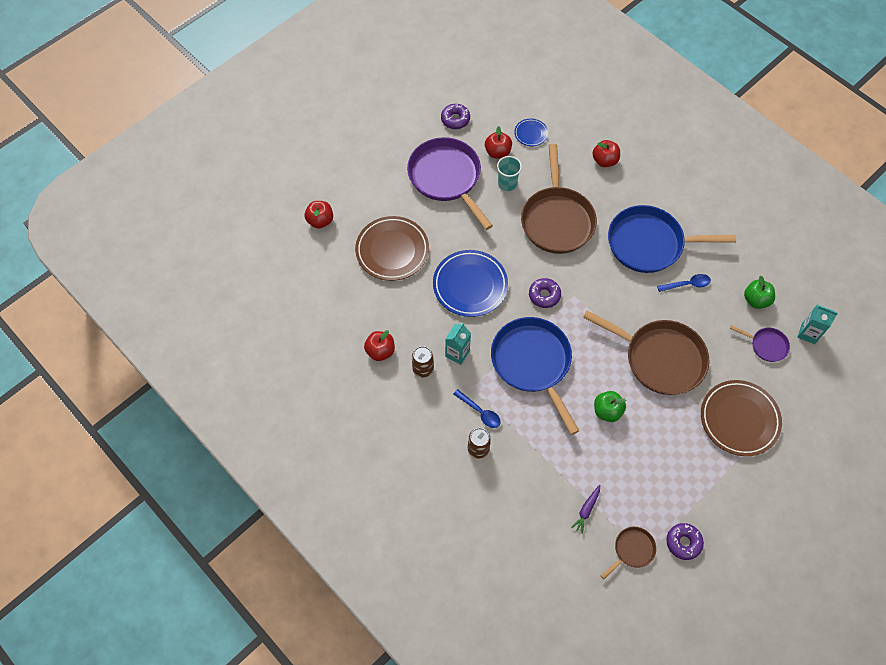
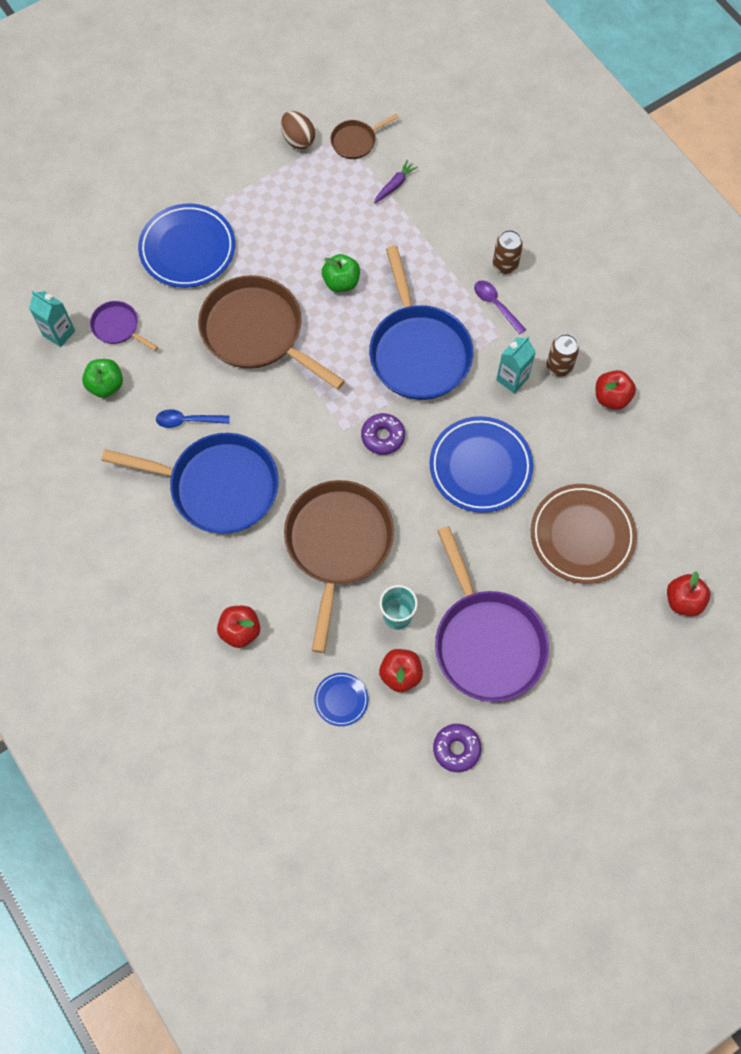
camera: 170 degrees left, 5 degrees up
(480, 412) = (496, 305): blue spoon -> purple spoon
(683, 542) = (298, 140): purple donut -> brown egg
(739, 419) = (187, 249): brown plate -> blue plate

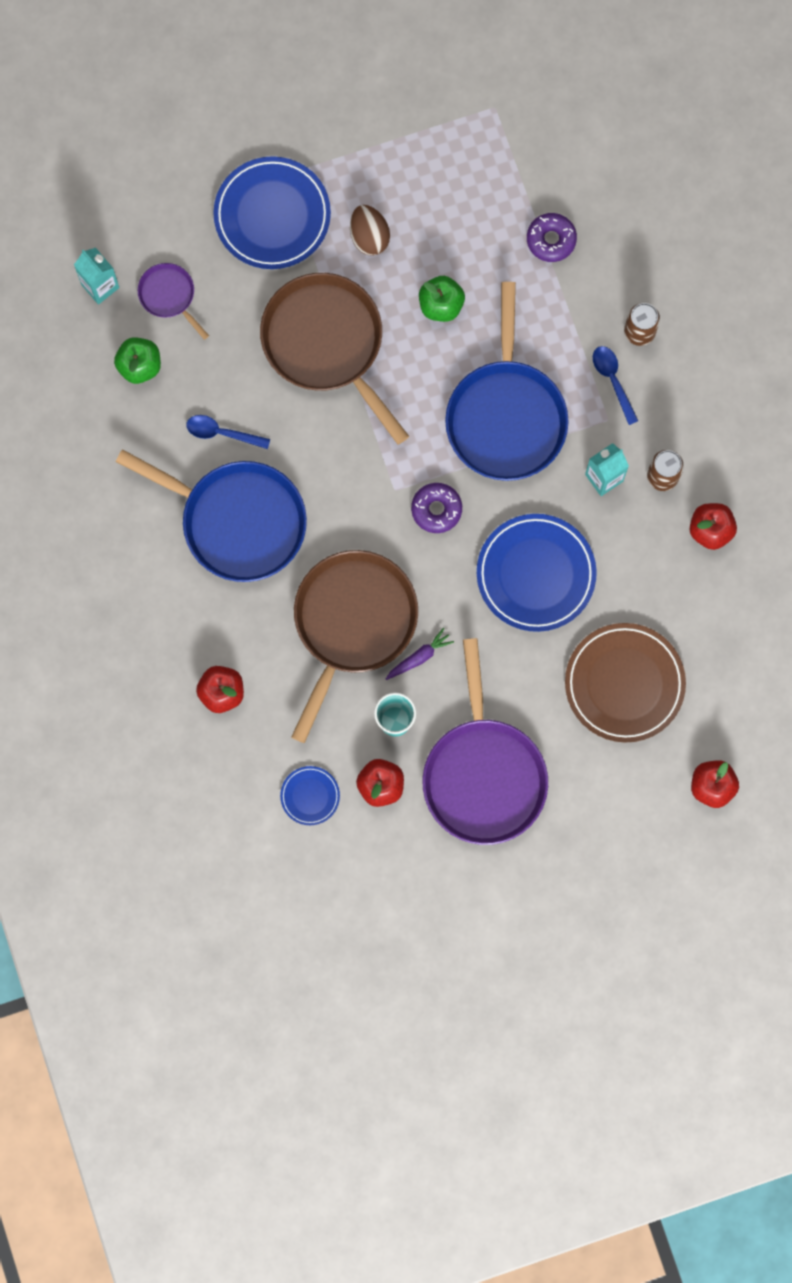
camera: 15 degrees right, 10 degrees up
(298, 140) = (439, 101): brown egg -> brown egg (369, 236)
(356, 141) = (508, 121): brown pan -> none
(395, 185) = (539, 193): purple carrot -> purple carrot (419, 657)
(456, 749) = (417, 880): purple donut -> purple donut (551, 240)
(496, 305) = (613, 381): purple spoon -> blue spoon

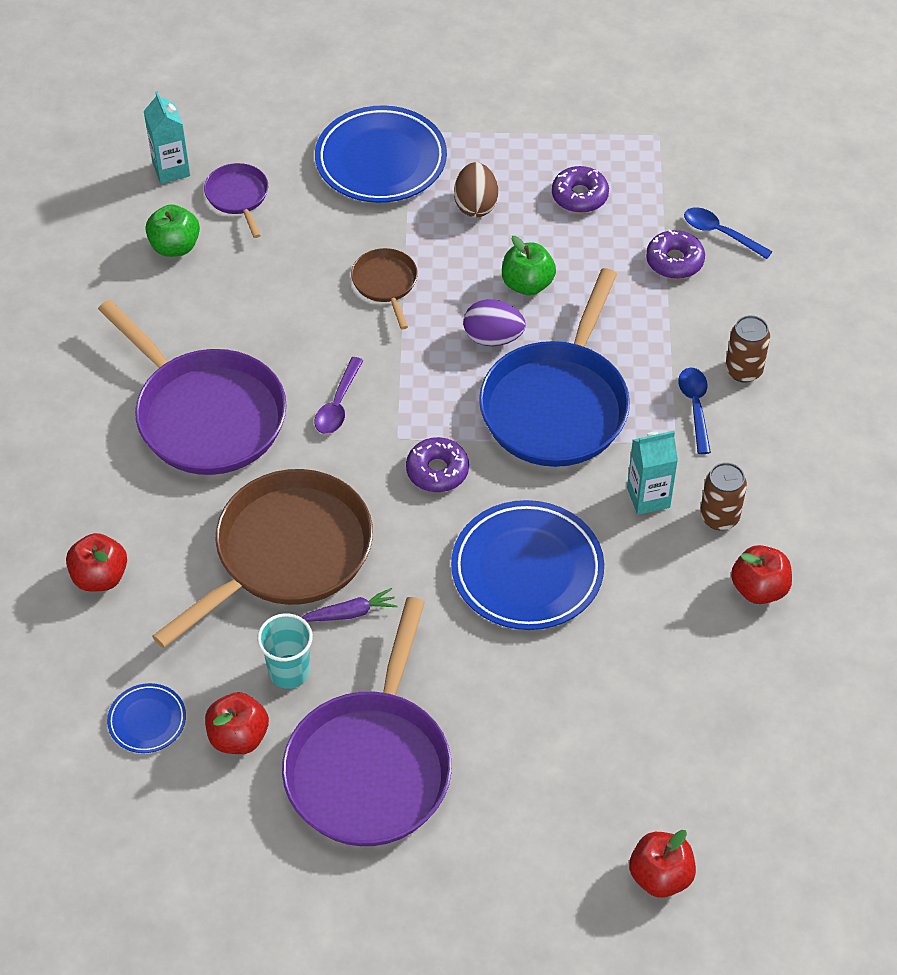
camera: 20 degrees right, 25 degrees down
(222, 433) = (231, 330): blue spoon -> blue spoon (720, 233)
(237, 521) = (205, 415): blue pan -> purple pan
(327, 344) = (386, 283): brown pan -> brown pan, size x0.47
(336, 475) = (338, 404): none -> purple spoon
(433, 368) = (493, 338): none -> purple egg
(451, 197) = (579, 196): none -> purple donut
(624, 684) = (590, 721): brown plate -> none

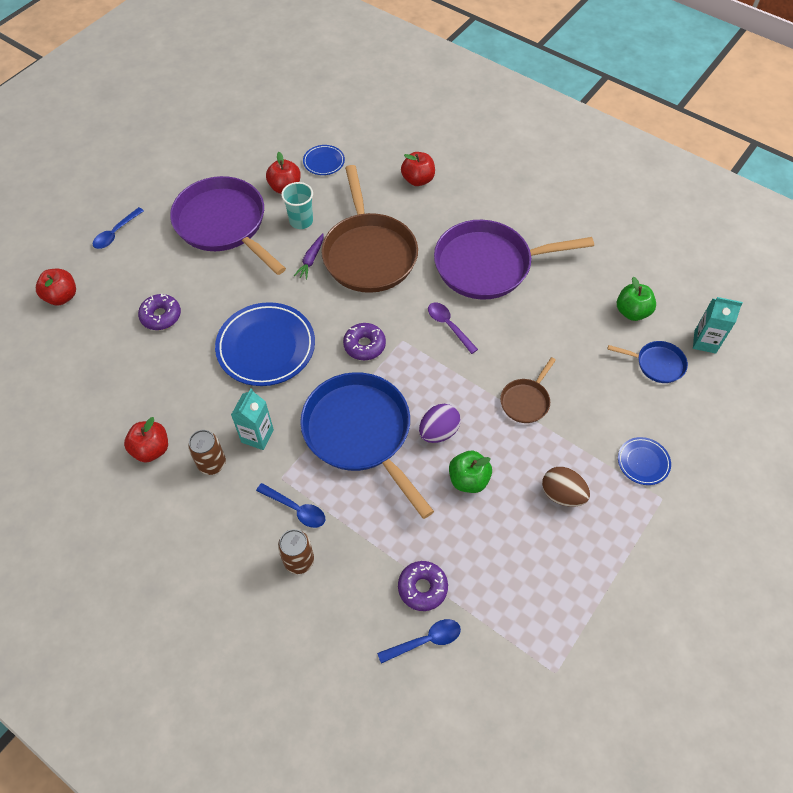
camera: 125 degrees right, 5 degrees up
(238, 197) = (657, 364): purple pan -> blue pan
(381, 160) = (643, 462): blue plate -> blue plate, size x0.49
(386, 283) = (526, 401): brown pan -> brown pan turned 105 degrees clockwise
(500, 902) = (116, 233): none -> blue spoon
(579, 196) = (527, 568): purple donut -> purple donut (161, 316)

